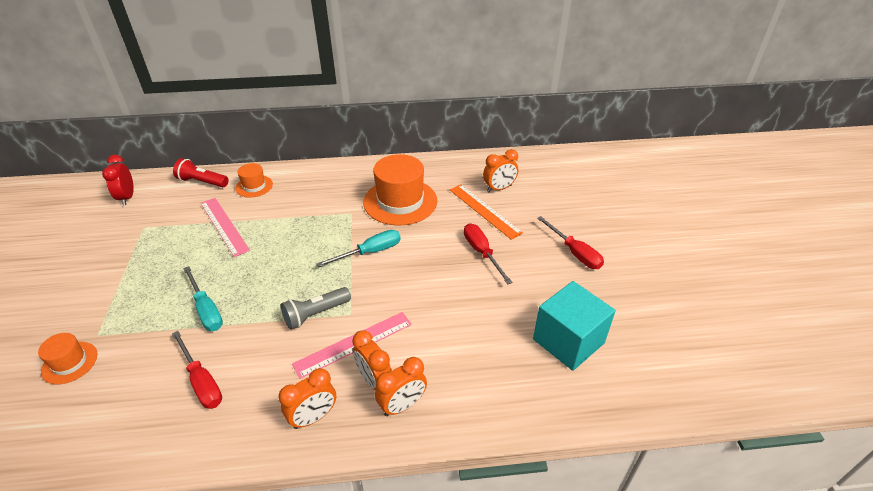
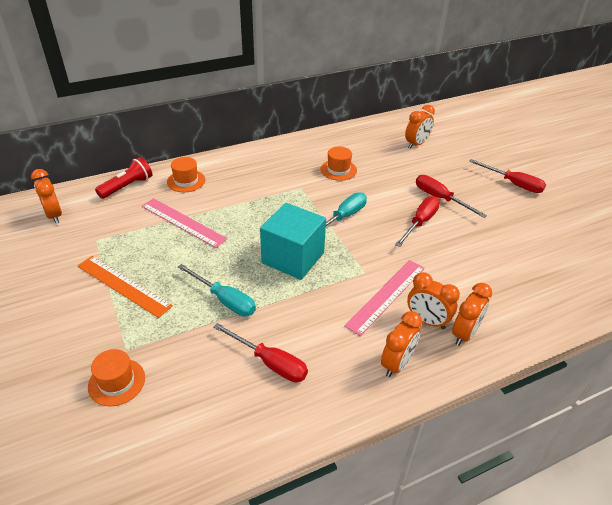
camera: 20 degrees left, 0 degrees up
(127, 197) = (54, 215): red clock -> orange clock
(202, 182) = (127, 186): red flashlight -> red flashlight turned 135 degrees clockwise
(315, 314) = (333, 279): grey flashlight -> none
(400, 201) = (338, 170): orange hat -> orange hat, size x0.51
(442, 274) = (420, 222): none -> red screwdriver
(484, 211) = (417, 164): orange ruler -> orange ruler (123, 285)
(568, 341) = (557, 252): turquoise cube -> turquoise cube (293, 258)

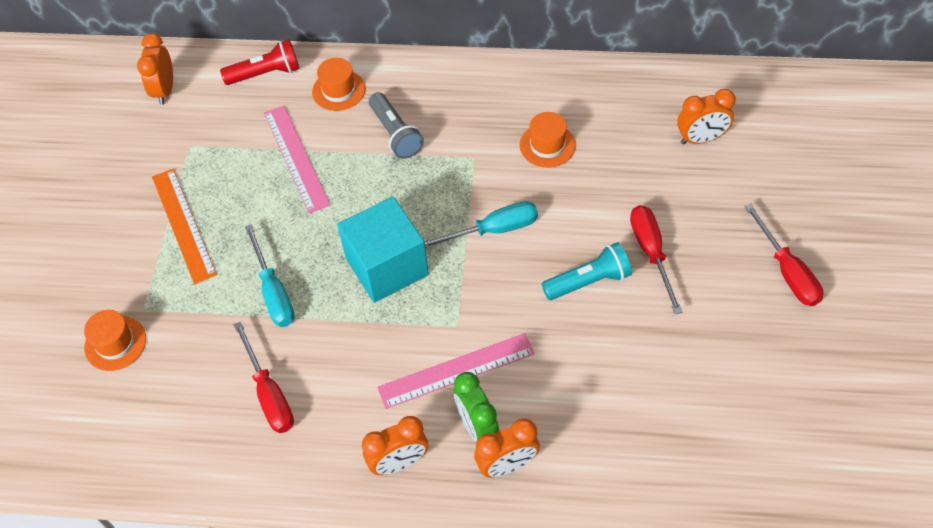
camera: 35 degrees right, 15 degrees up
(242, 191) = (395, 134): none -> grey flashlight
(420, 222) = (588, 281): red screwdriver -> turquoise flashlight
(427, 321) = (477, 426): orange clock -> green clock

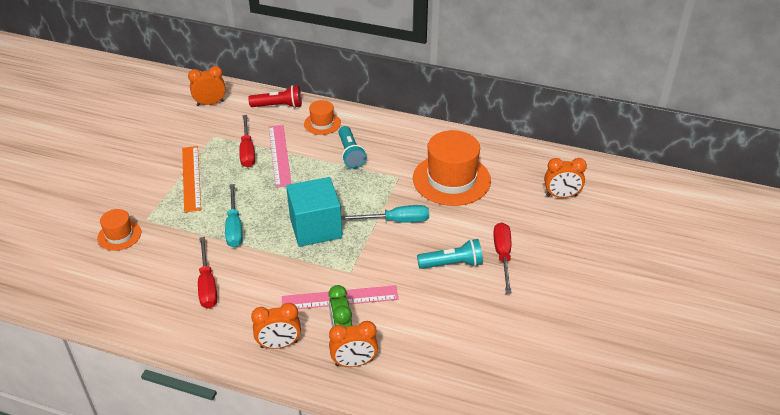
camera: 10 degrees right, 15 degrees down
(165, 90) = (210, 103): orange clock -> orange clock turned 60 degrees clockwise
(395, 134) = (350, 154): grey flashlight -> turquoise flashlight
(547, 145) = (451, 179): orange hat -> orange hat, size x1.96
(787, 271) = (598, 286): red screwdriver -> red screwdriver (247, 151)

